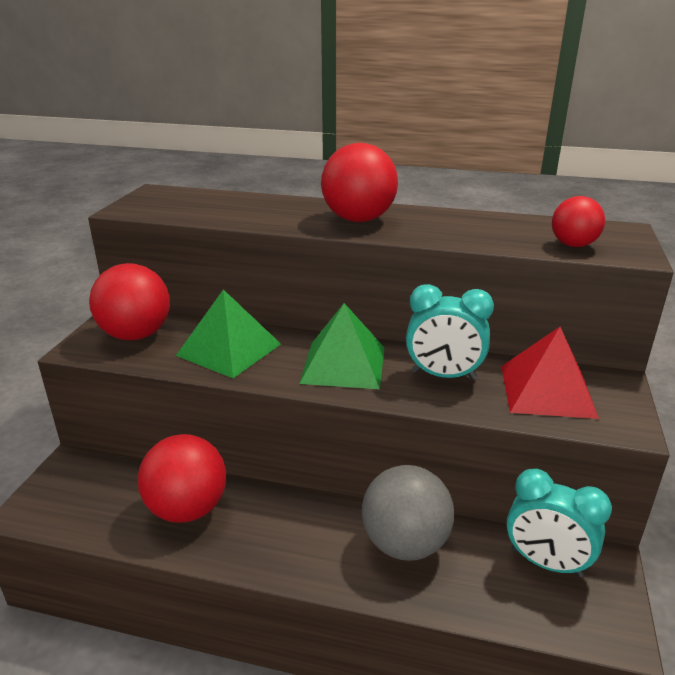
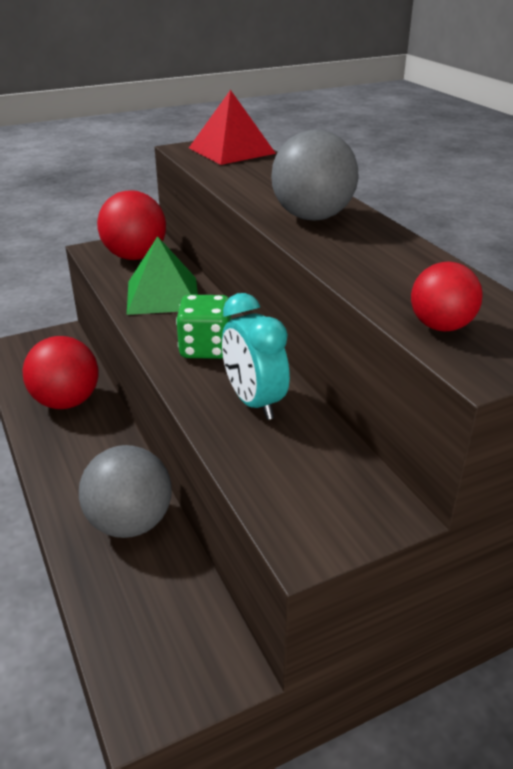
camera: 50 degrees right, 5 degrees up
(343, 364) = (206, 348): green pyramid -> green dice
(358, 219) = (312, 217): red ball -> grey ball
(546, 390) = (306, 470): red pyramid -> red pyramid (231, 150)
(546, 563) = (189, 623): turquoise clock -> none

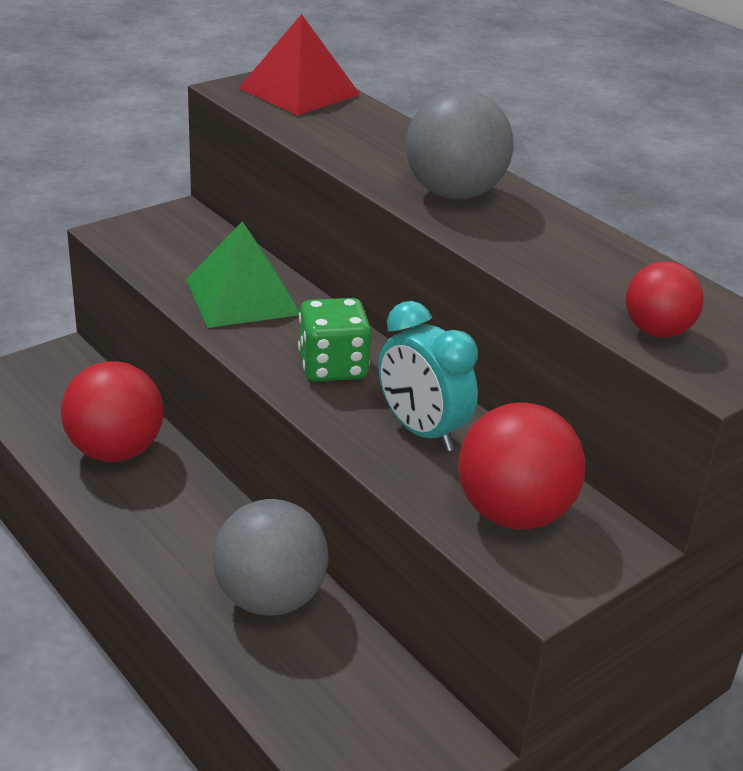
camera: 15 degrees left, 0 degrees up
(135, 256) = (177, 241): red ball -> red ball (513, 513)

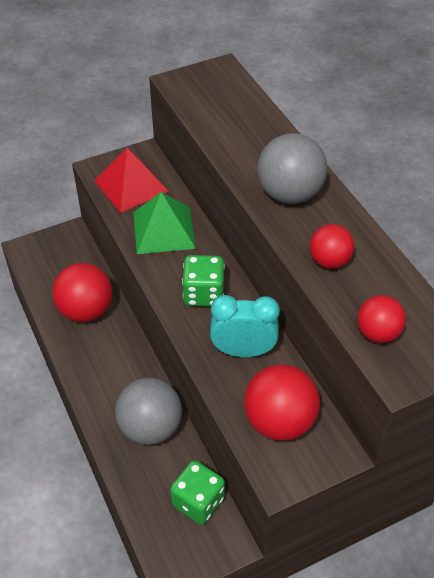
camera: 15 degrees right, 15 degrees up
(299, 91) = (219, 86): red pyramid -> red pyramid (131, 185)
(383, 693) = (198, 501): none -> green dice
(421, 431) = (243, 351): turquoise clock -> turquoise clock turned 120 degrees clockwise
(546, 259) = (329, 261): none -> red ball

